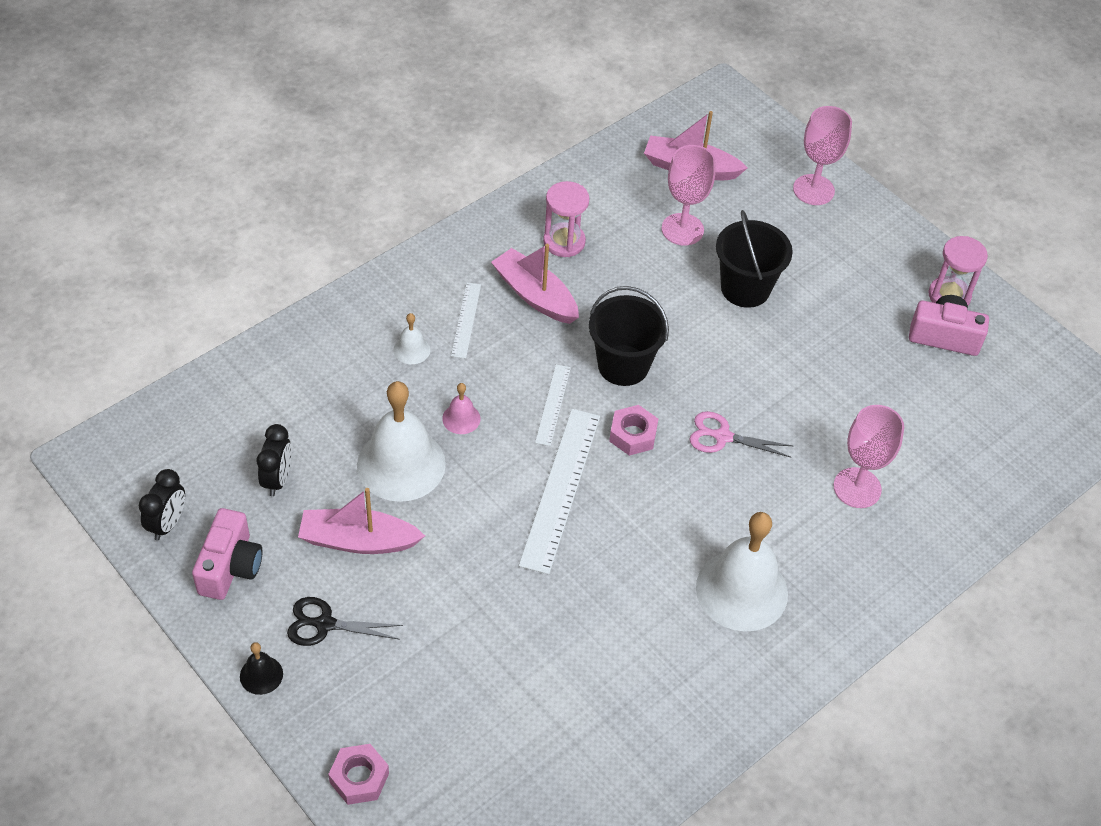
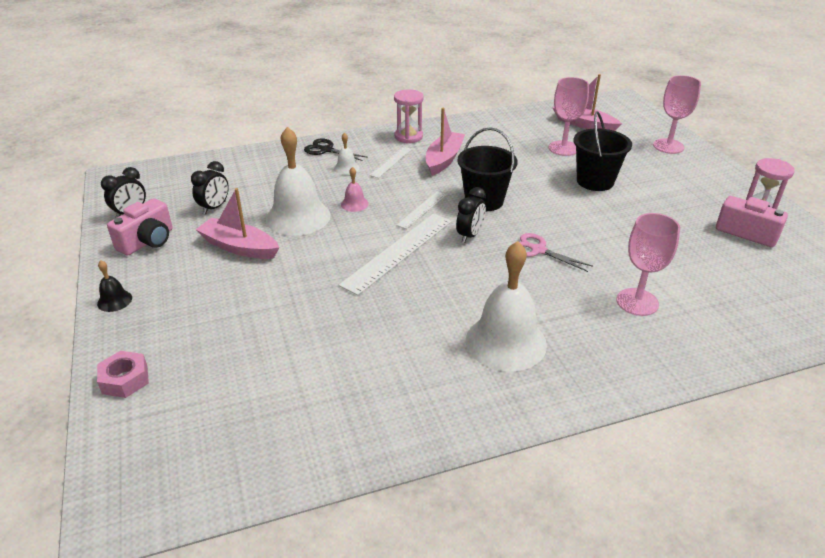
camera: 25 degrees right, 15 degrees down
(325, 624) = (180, 284): black scissors -> black scissors (326, 150)
(535, 295) = (444, 159): pink boat -> pink boat turned 45 degrees clockwise
(564, 242) = (478, 141): pink hourglass -> pink hourglass (408, 136)
(633, 435) = (469, 235): pink nut -> black clock

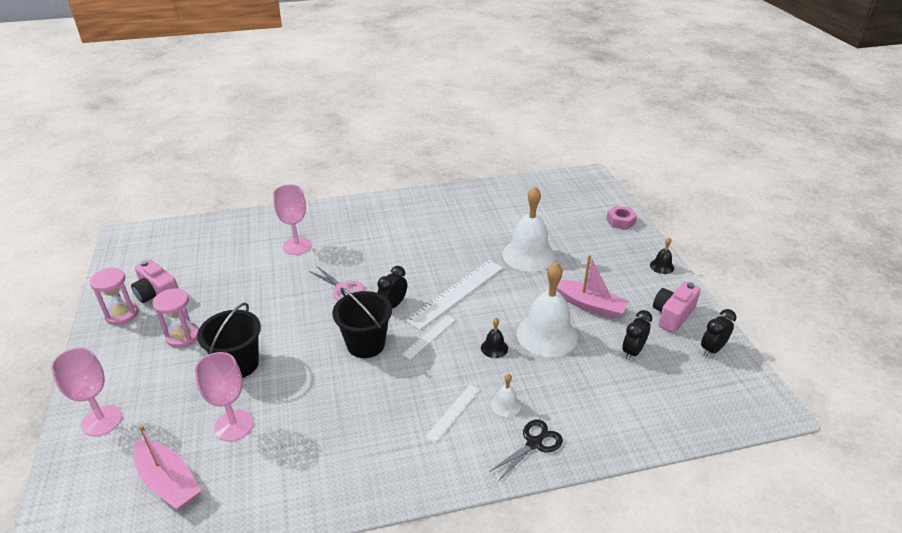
camera: 175 degrees left, 0 degrees up
(326, 150) = (534, 443): black scissors -> black scissors turned 75 degrees counterclockwise
(354, 204) = (494, 348): pink bell -> black bell
(408, 136) = (424, 467): pink hourglass -> pink hourglass (183, 336)
(444, 159) = (389, 413): pink boat -> none
(506, 342) = (396, 228): white bell -> white bell (528, 255)

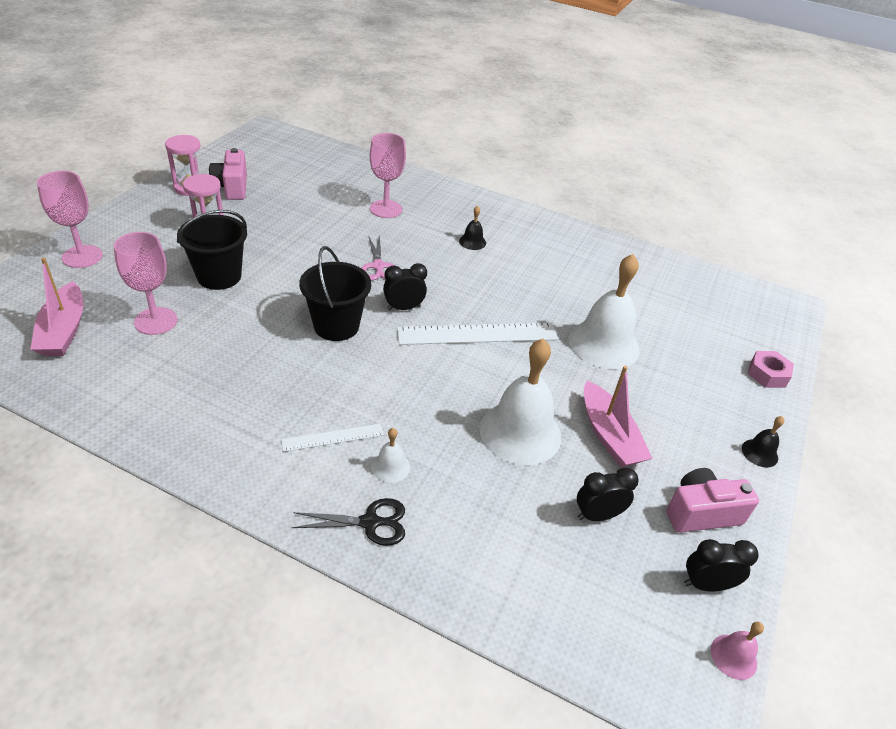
camera: 35 degrees right, 5 degrees up
(429, 336) = (400, 356): white ruler -> none
(494, 348) = (449, 408): black bell -> black bell (472, 242)
(757, 374) = (733, 656): none -> pink bell

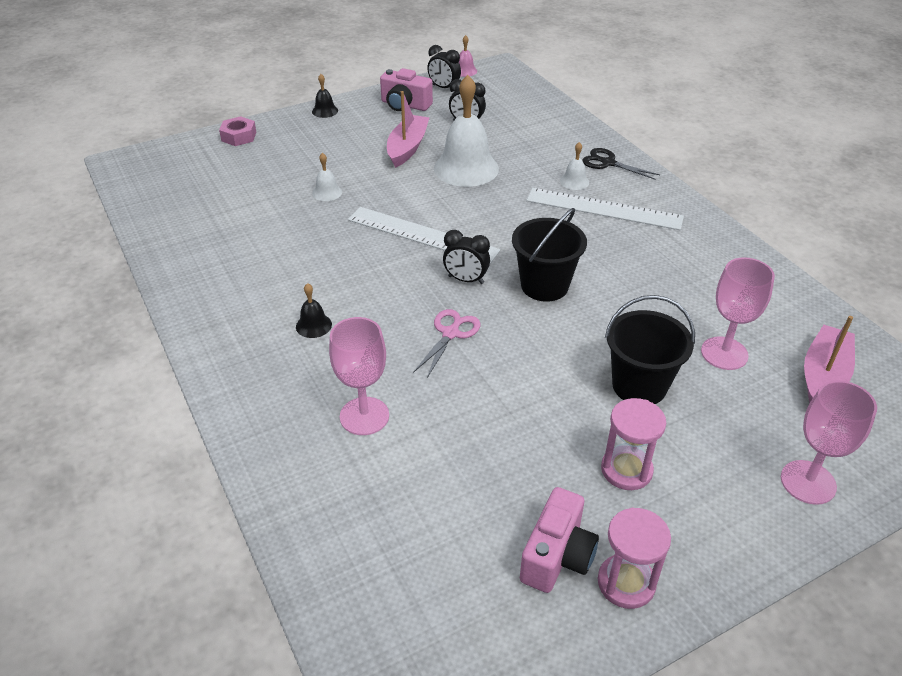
camera: 140 degrees left, 0 degrees up
(333, 437) = (604, 209): white ruler -> white ruler, size x1.89
(604, 344) = (327, 192): white bell -> white bell, size x0.44

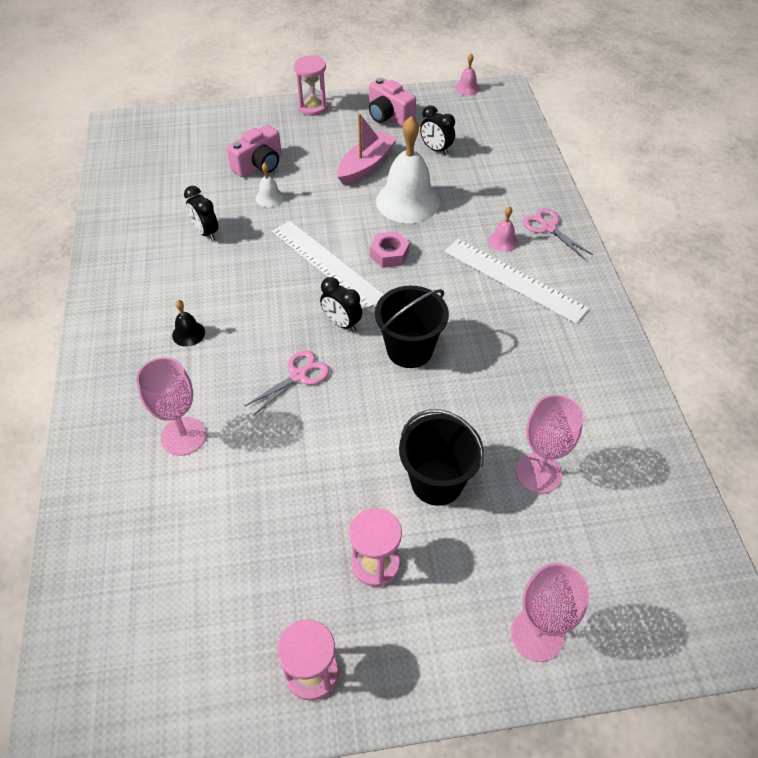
camera: 20 degrees right, 10 degrees up
(239, 136) = (225, 119): pink nut -> pink nut (389, 254)
(325, 111) = (313, 107): black bell -> pink hourglass
(444, 88) = (436, 104): black clock -> black clock (206, 232)
(557, 556) = (268, 625): pink camera -> pink camera (259, 165)
(574, 181) = (503, 241): white bell -> pink bell
(608, 163) = (549, 228): black scissors -> pink scissors
(823, 376) = (623, 528): pink boat -> none

